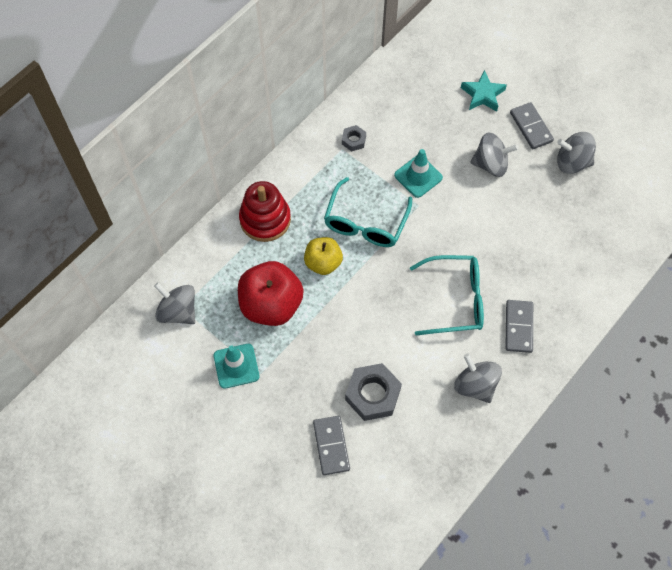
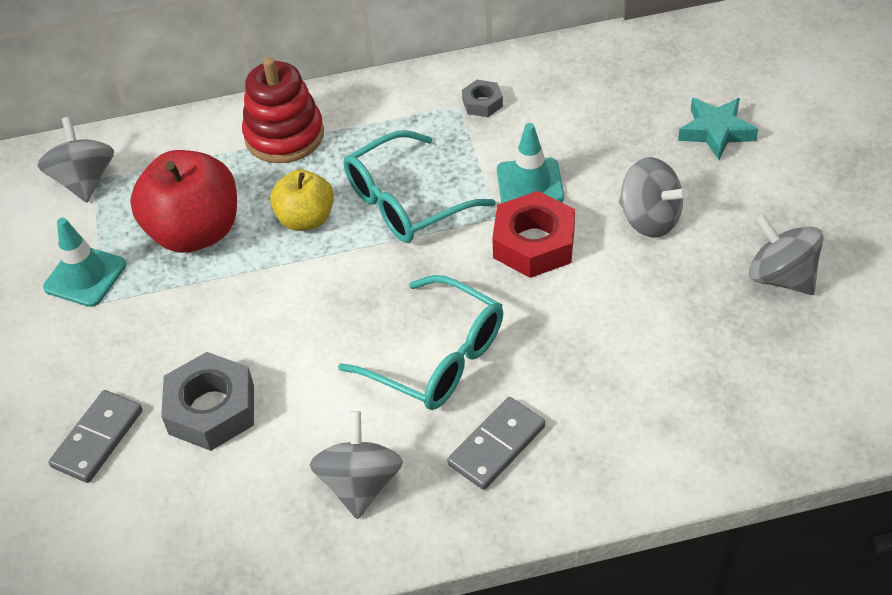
camera: 40 degrees right, 15 degrees down
(448, 210) = (534, 243): none -> red nut
(531, 127) = (754, 202): grey domino -> none

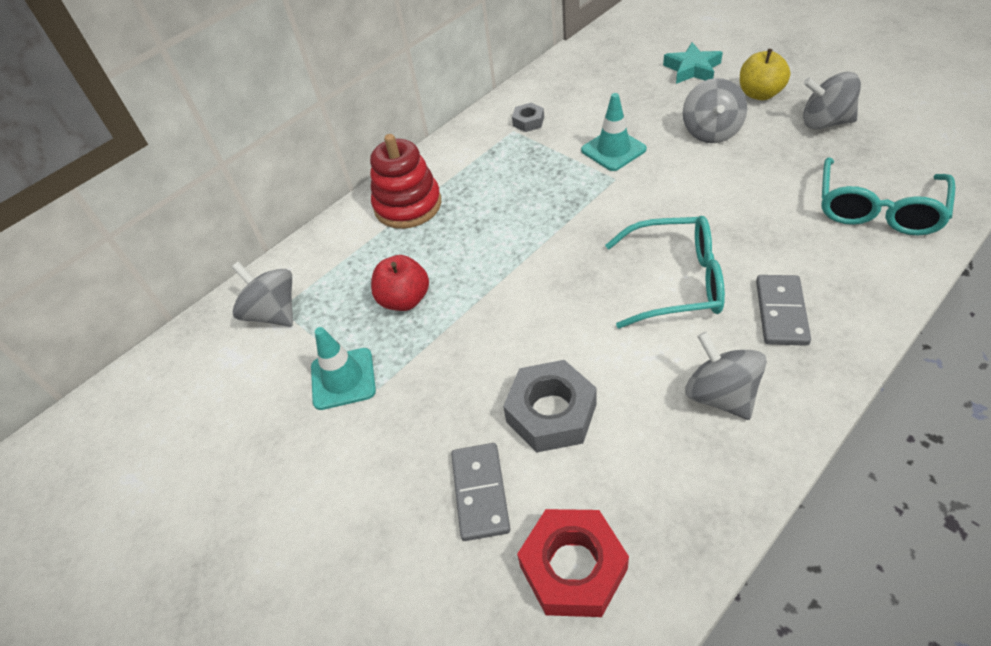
camera: 30 degrees left, 0 degrees up
(195, 232) = (404, 299): red apple -> red apple, size x0.61
(306, 219) = (482, 247): yellow apple -> yellow apple (759, 94)
(406, 201) = (543, 200): turquoise glasses -> turquoise glasses (878, 209)
(534, 243) = (657, 181): red nut -> red nut (573, 568)
(649, 219) = (711, 131): grey spinning top -> grey spinning top turned 90 degrees clockwise

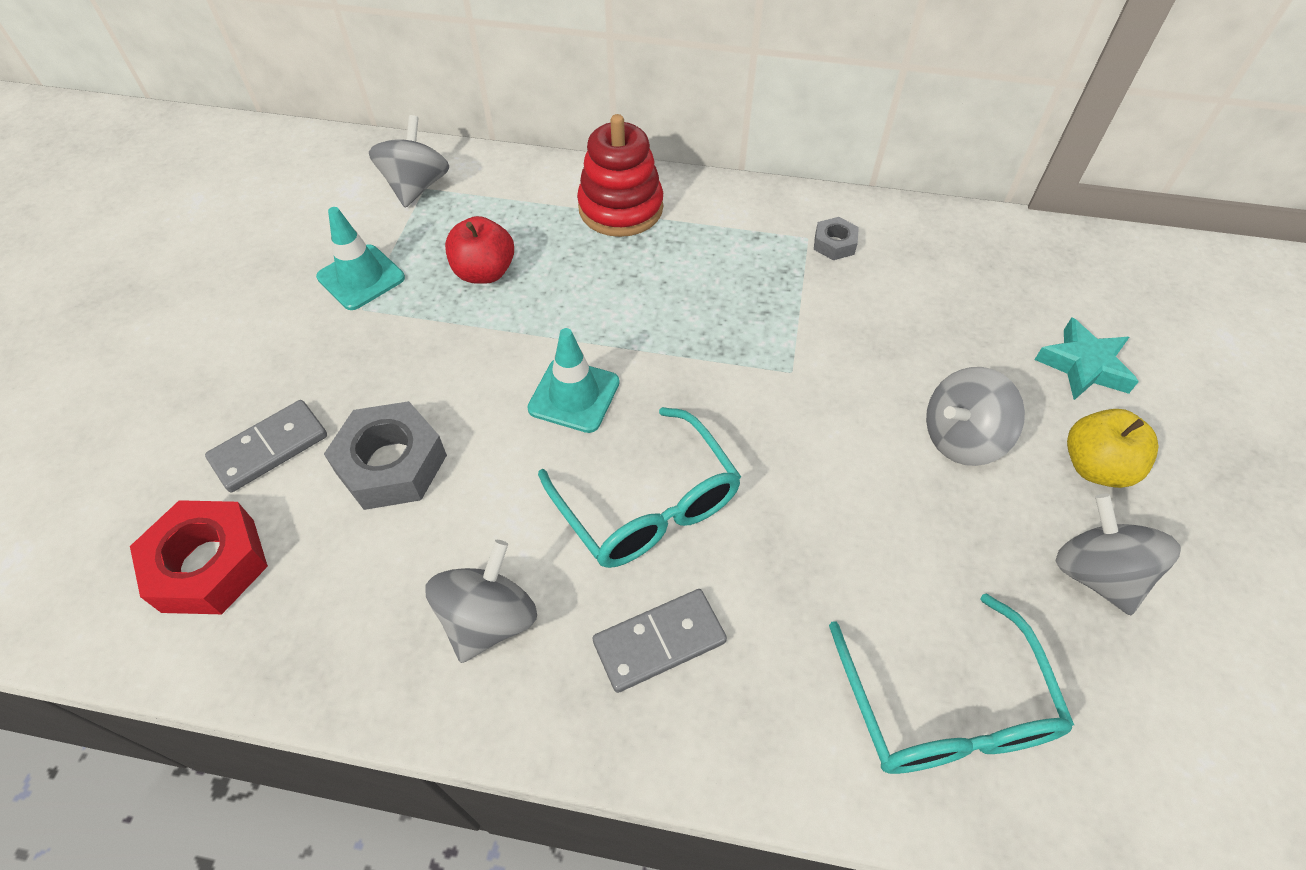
camera: 50 degrees right, 5 degrees up
(613, 150) = (844, 347): turquoise traffic cone -> turquoise traffic cone (574, 395)
(878, 209) = (944, 706): turquoise glasses -> turquoise glasses turned 90 degrees counterclockwise

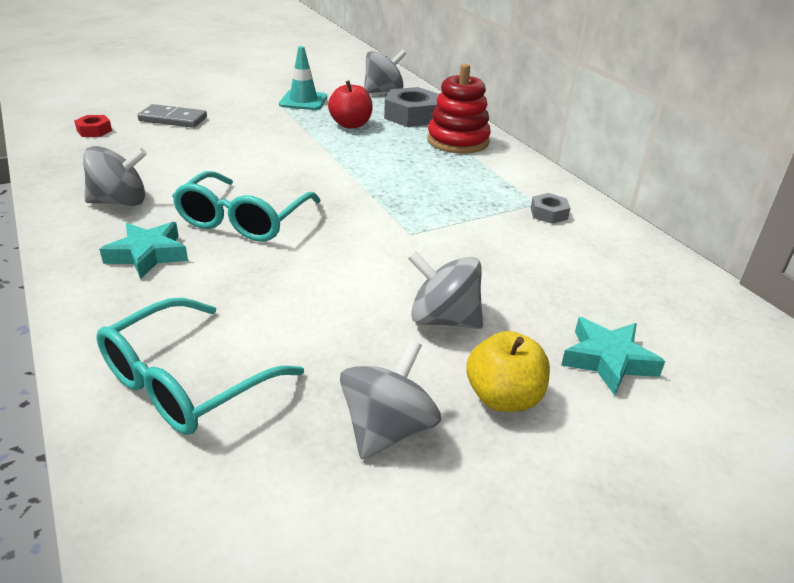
camera: 50 degrees right, 20 degrees down
(209, 565) = (94, 131): red nut -> red nut, size x0.52
(391, 464) = (194, 147): grey nut -> grey nut (412, 116)
(574, 395) = (297, 174): turquoise traffic cone -> none
(659, 641) = (148, 255): grey domino -> turquoise star

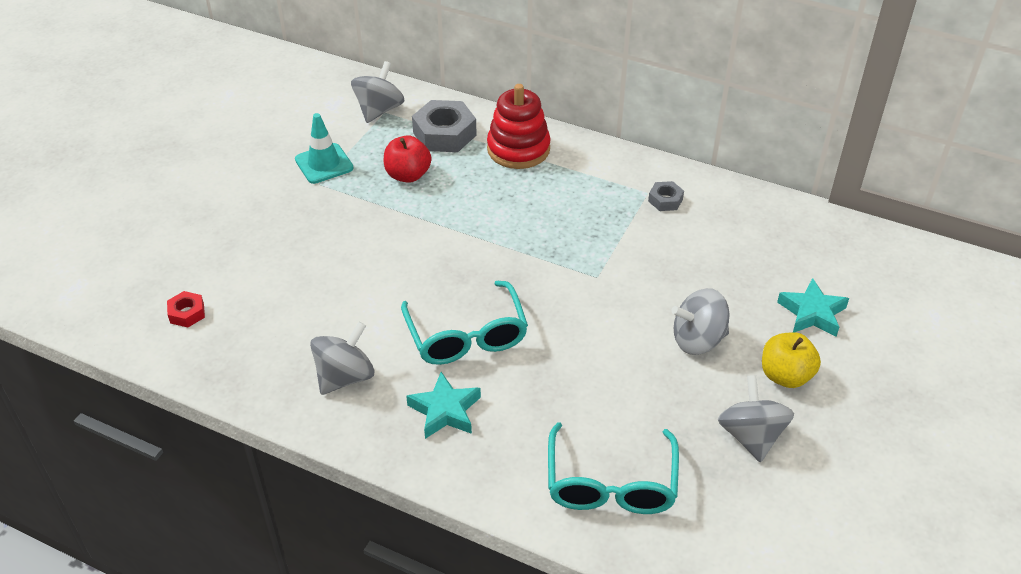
camera: 35 degrees left, 10 degrees up
(173, 119) = (238, 256): grey domino -> none

